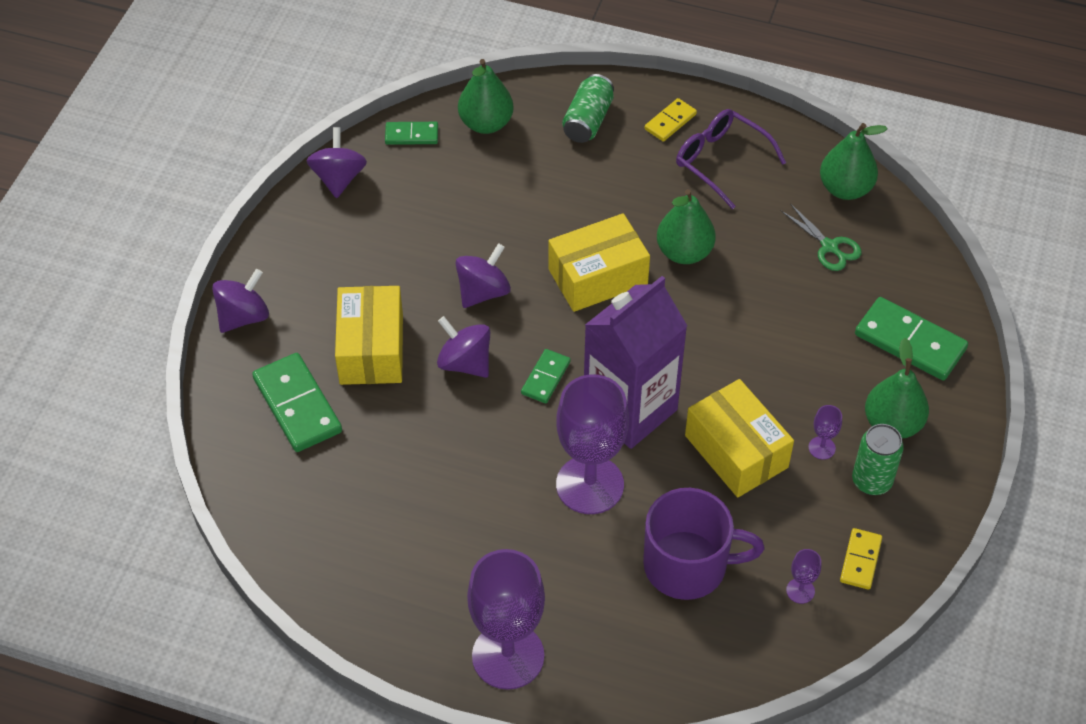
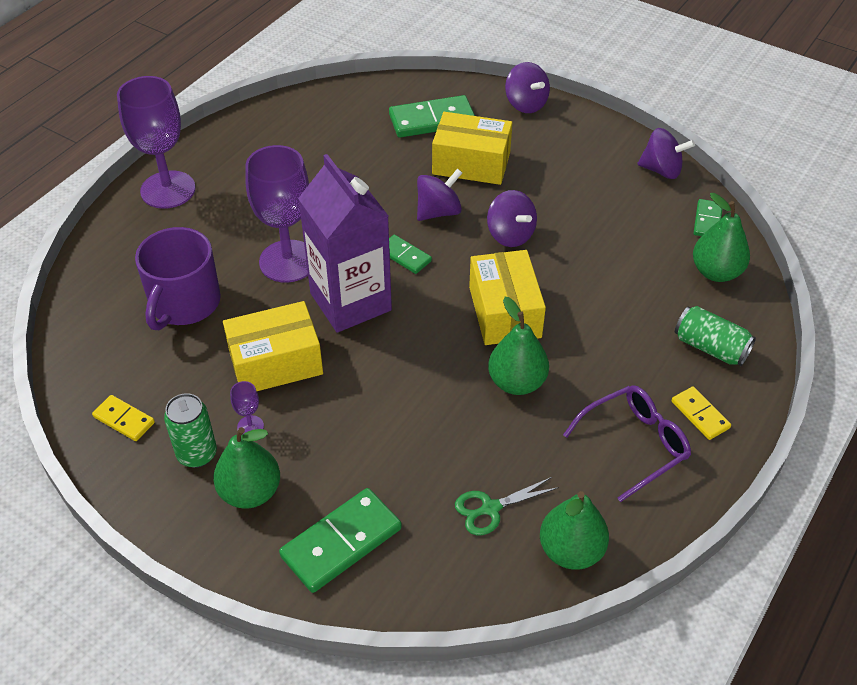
camera: 105 degrees right, 5 degrees down
(800, 591) = (120, 369): purple goblet -> none

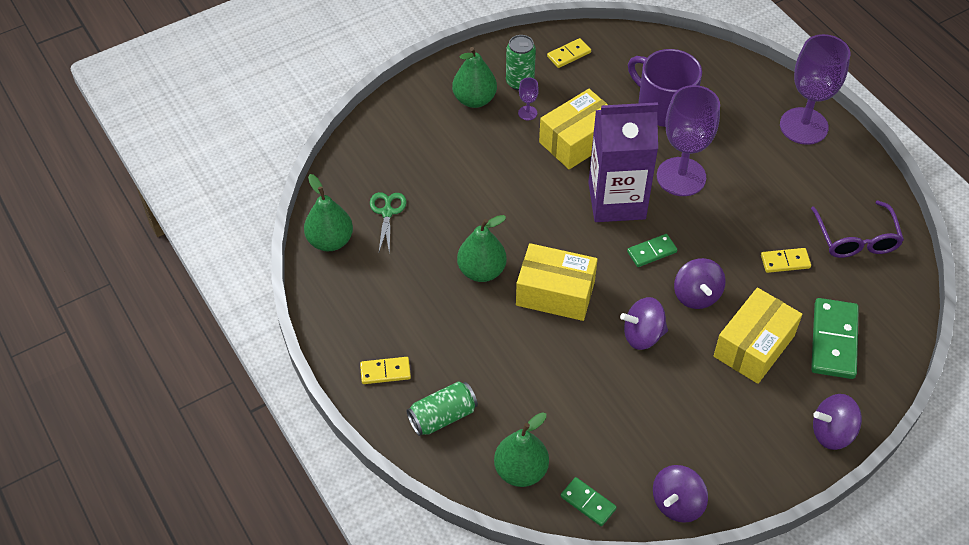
camera: 115 degrees right, 5 degrees up
(275, 362) = (578, 141): yellow box -> yellow box turned 45 degrees clockwise
(341, 542) = (411, 131): green domino -> none
(360, 165) = (785, 262): none -> yellow domino
(634, 444) = (385, 316): purple glasses -> purple glasses (856, 239)

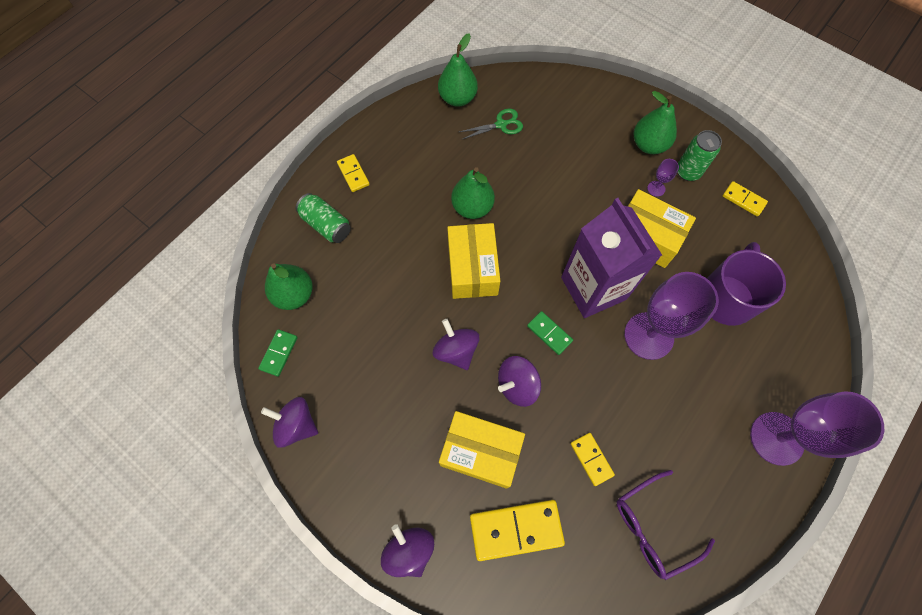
camera: 70 degrees right, 15 degrees up
(833, 340) = (516, 529): green domino -> yellow domino

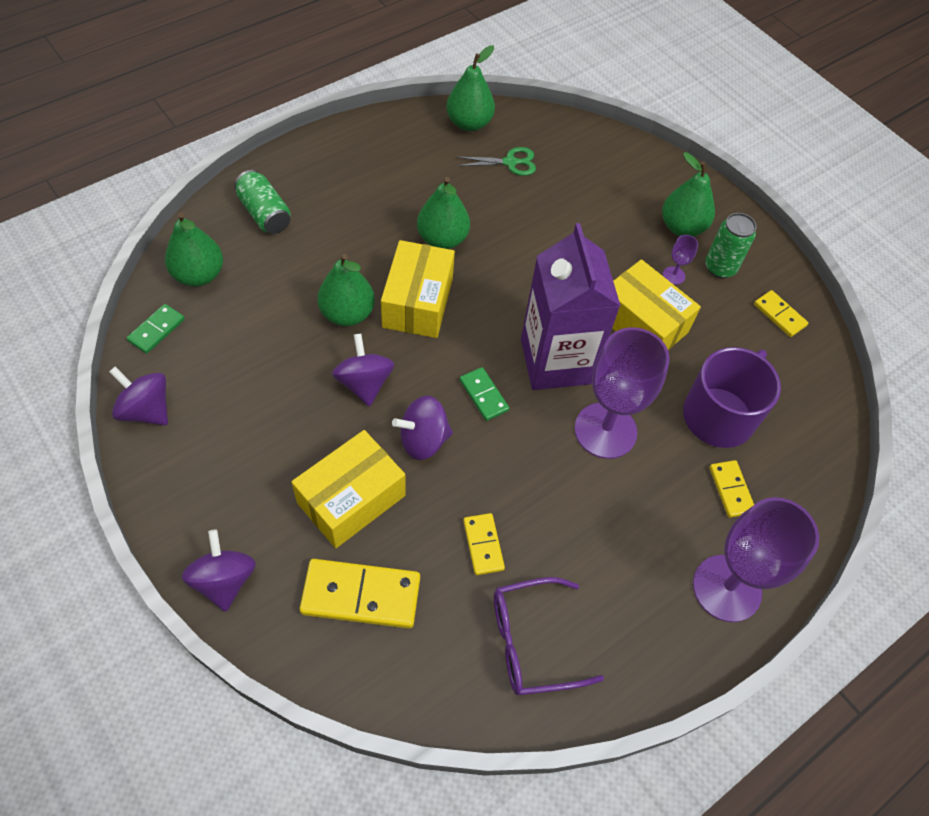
camera: 10 degrees right, 10 degrees down
(353, 174) = (316, 170): yellow domino -> yellow domino (731, 490)
(422, 294) = (347, 314): none -> green pear
(480, 452) = (351, 499): yellow box -> yellow box turned 75 degrees counterclockwise

